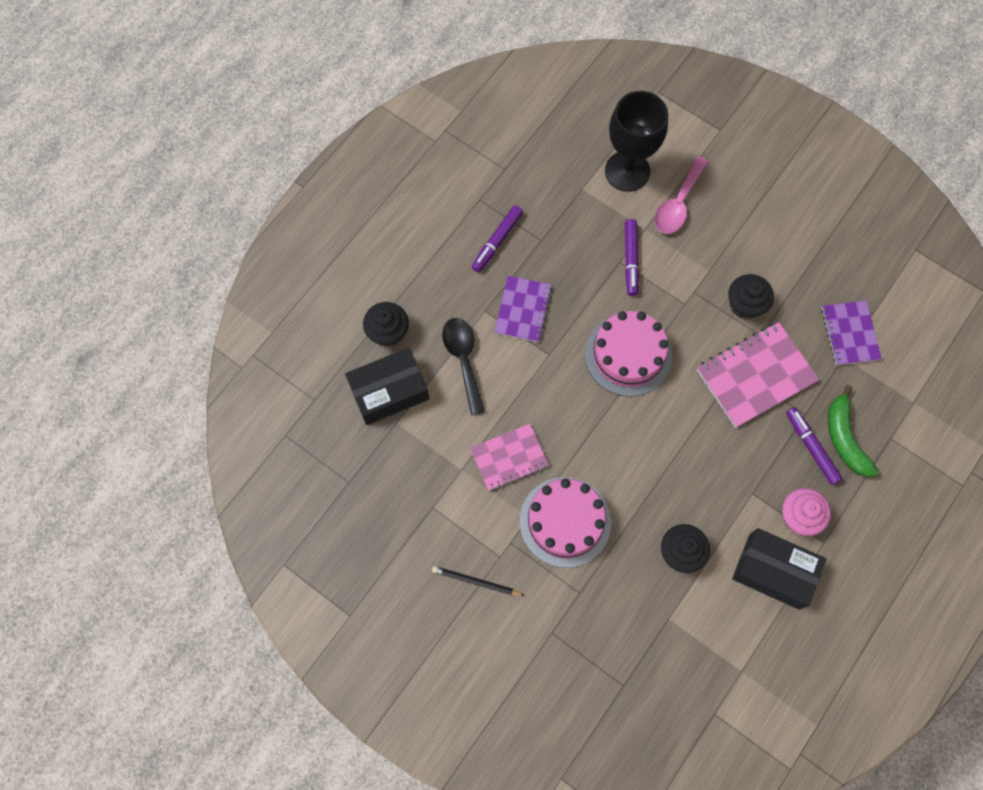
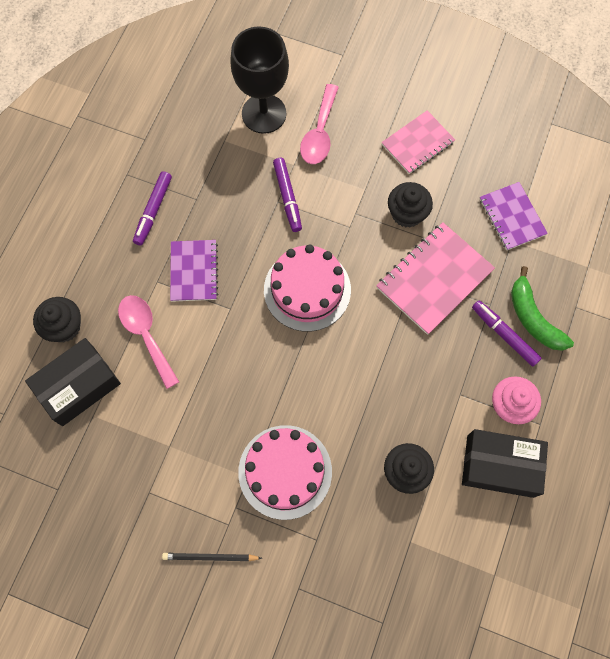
camera: 15 degrees left, 0 degrees up
(463, 360) = (146, 336): black spoon -> pink spoon
(509, 458) = (214, 422): pink notebook -> pink notebook (417, 143)

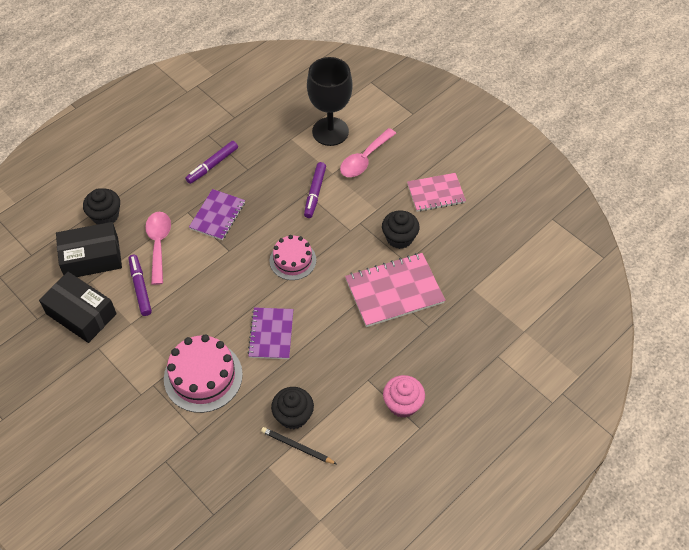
camera: 25 degrees right, 15 degrees down
(210, 557) = (114, 410): black pencil -> black pencil (297, 447)
(307, 290) = (293, 260): pink cake -> pink cake, size x0.64
(500, 466) = (369, 444): black box -> black box (81, 314)
(504, 335) = (427, 353): purple marker -> purple marker (140, 288)
(512, 217) = (481, 272): purple notebook -> purple notebook (271, 334)
(533, 318) = (457, 350): green banana -> none

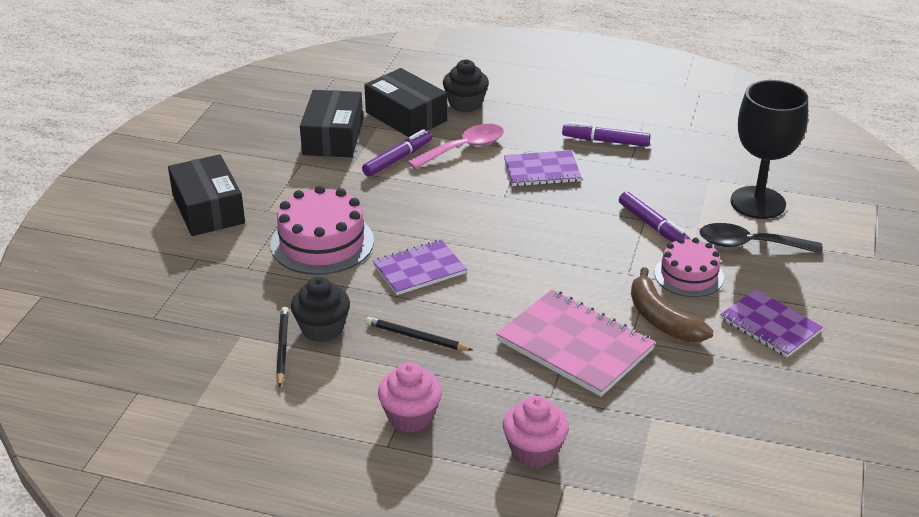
camera: 60 degrees right, 20 degrees down
(110, 431) = (208, 209): none -> black box
(293, 260) = (537, 246): pink cake -> pink cake (689, 275)
(315, 193) = (653, 226): purple marker -> purple marker turned 105 degrees counterclockwise
(335, 367) = (416, 337): none -> black pencil
(364, 159) = (750, 245): pink spoon -> black spoon
(399, 238) = (662, 319): black cupcake -> brown banana
(436, 193) = (770, 325): pink notebook -> purple notebook
(465, 357) = (534, 450): none -> pink cupcake

